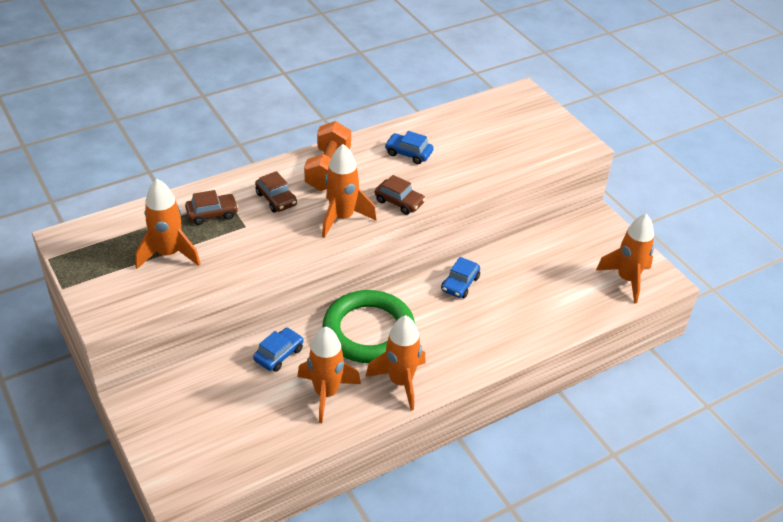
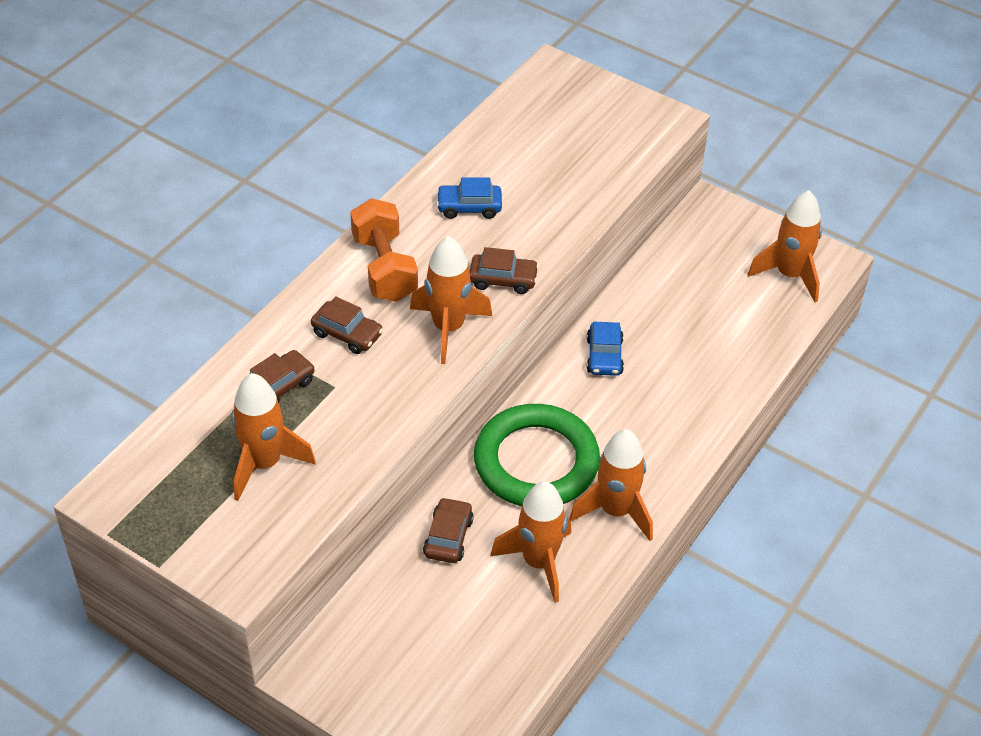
camera: 25 degrees left, 5 degrees up
(279, 354) = (448, 537): blue car -> brown car

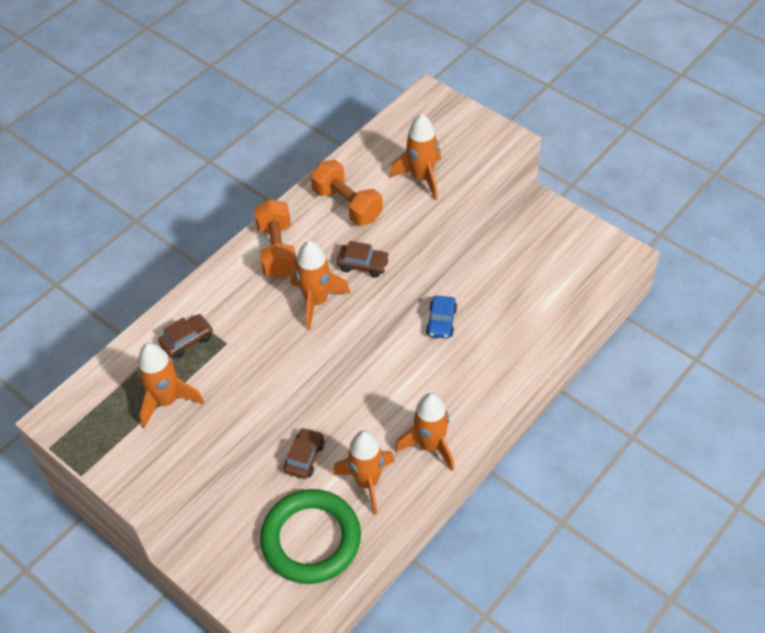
camera: 10 degrees right, 5 degrees up
(347, 334) = (242, 302): brown car -> none
(469, 207) = (347, 205): blue car -> orange dumbbell
(536, 462) = (378, 402): green ring -> green ring (311, 539)
(789, 275) = (592, 264): orange rocket -> orange rocket (422, 178)

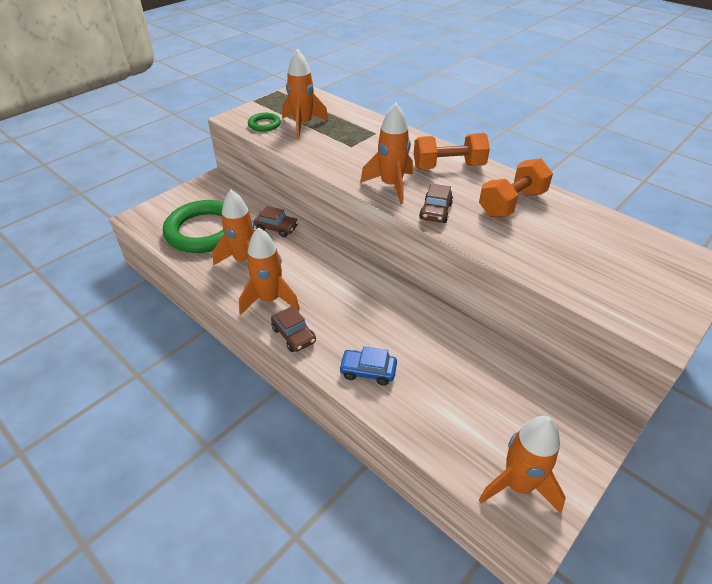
camera: 90 degrees right, 10 degrees down
(162, 447) = (264, 124): none -> green ring
(187, 340) = (355, 130): brown car -> brown car (293, 335)
(422, 178) = (565, 253): orange rocket -> orange rocket (518, 485)
(441, 321) = (412, 314): blue car -> blue car (368, 371)

